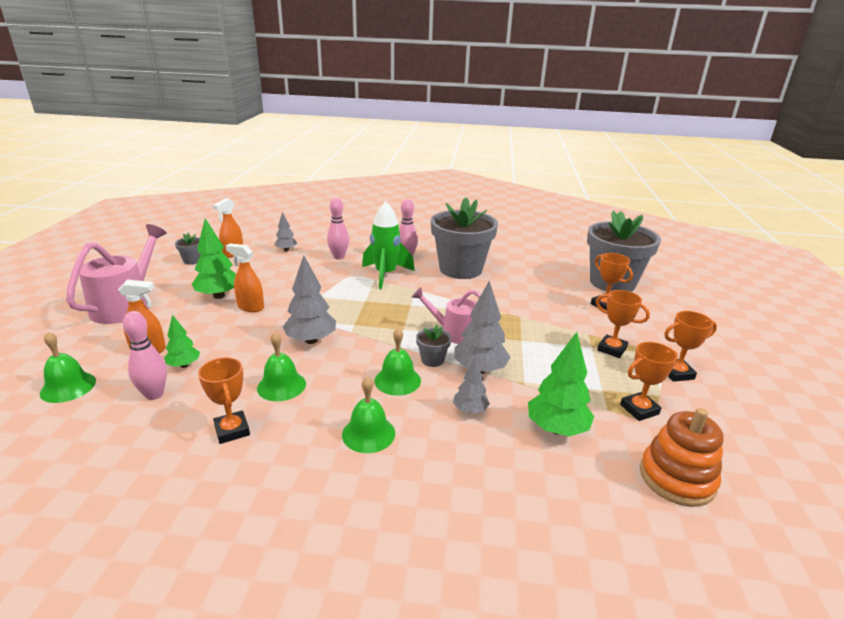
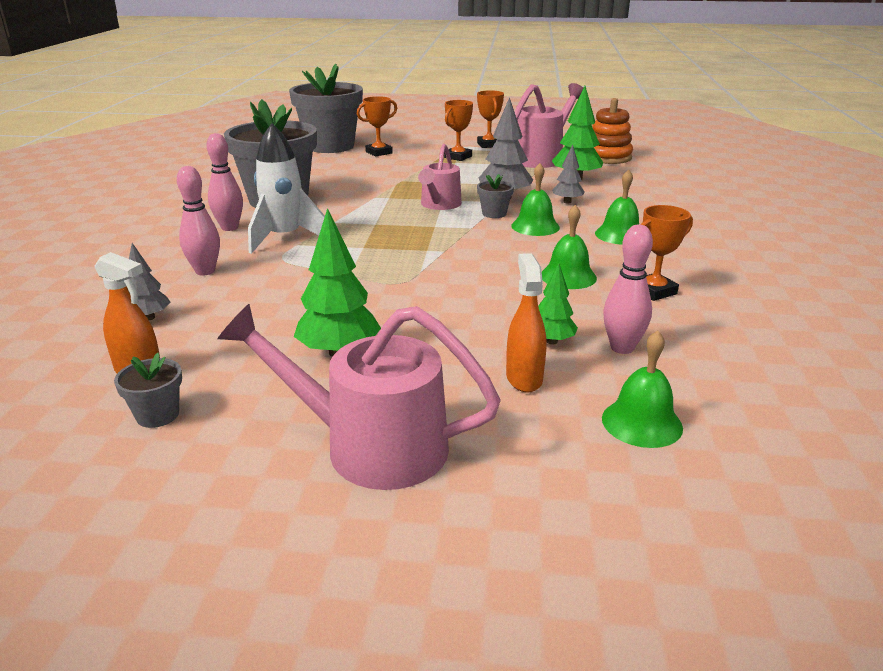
camera: 90 degrees left, 0 degrees up
(250, 307) = (381, 319): orange spray bottle -> none
(311, 340) = (469, 270): grey tree -> none
(385, 275) = (285, 238): green rocket -> white rocket
(639, 409) = (540, 158): orange trophy -> pink watering can

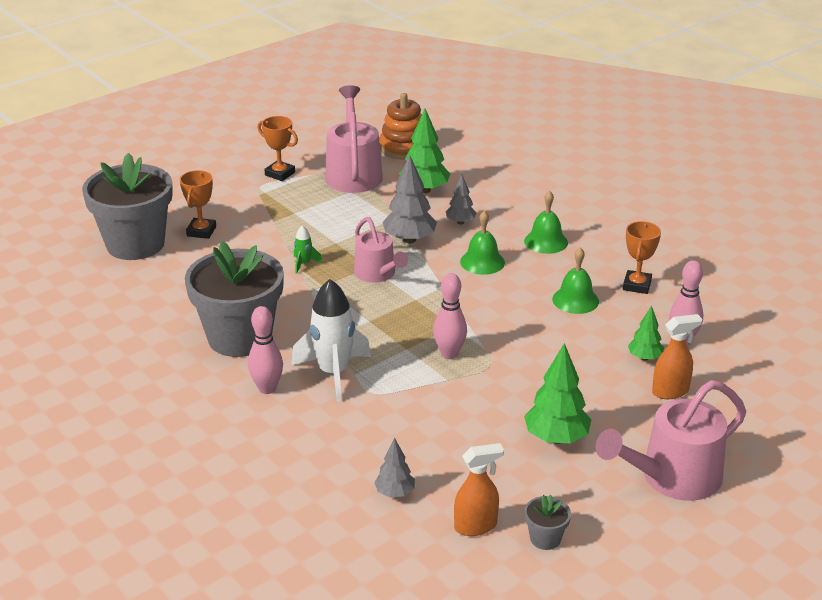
camera: 45 degrees left, 5 degrees up
(205, 271) = (344, 437): pink bowling pin -> pink bowling pin (449, 354)
(402, 184) = (304, 264): none -> green rocket
(458, 157) = (284, 204): orange trophy -> none
(494, 213) = (433, 263): grey flower pot -> none
(524, 378) = (670, 391): orange spray bottle -> orange spray bottle turned 120 degrees clockwise
(642, 422) = (755, 383): green bell -> none

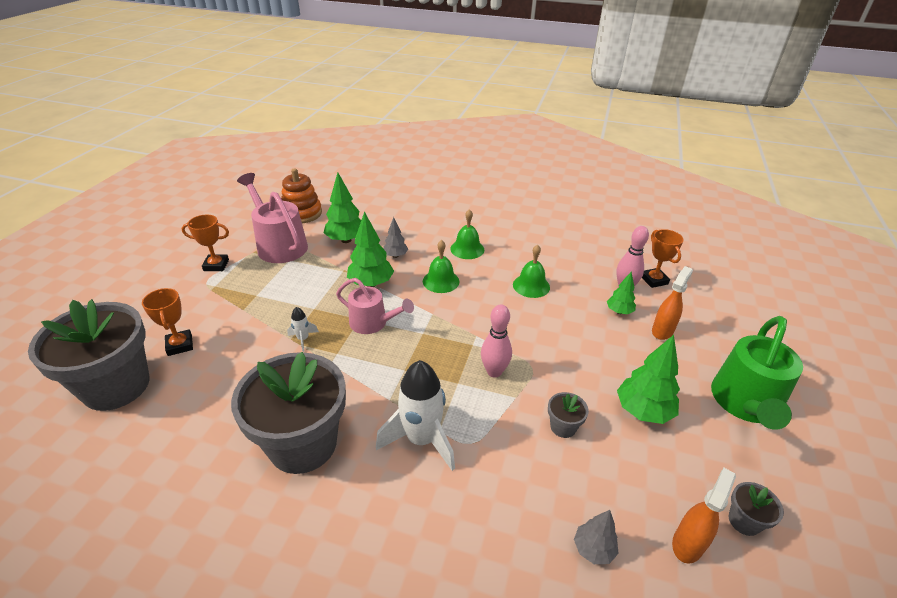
camera: 35 degrees left, 5 degrees up
(267, 388) = (376, 491): pink bowling pin -> none
(304, 264) = (303, 339): green rocket -> white rocket
(409, 240) = (371, 283): grey tree -> green tree
(465, 416) = (563, 427): none -> grey flower pot
(637, 285) = (555, 259): orange trophy -> orange trophy (654, 280)
(673, 477) = (745, 403): pink watering can -> green watering can

